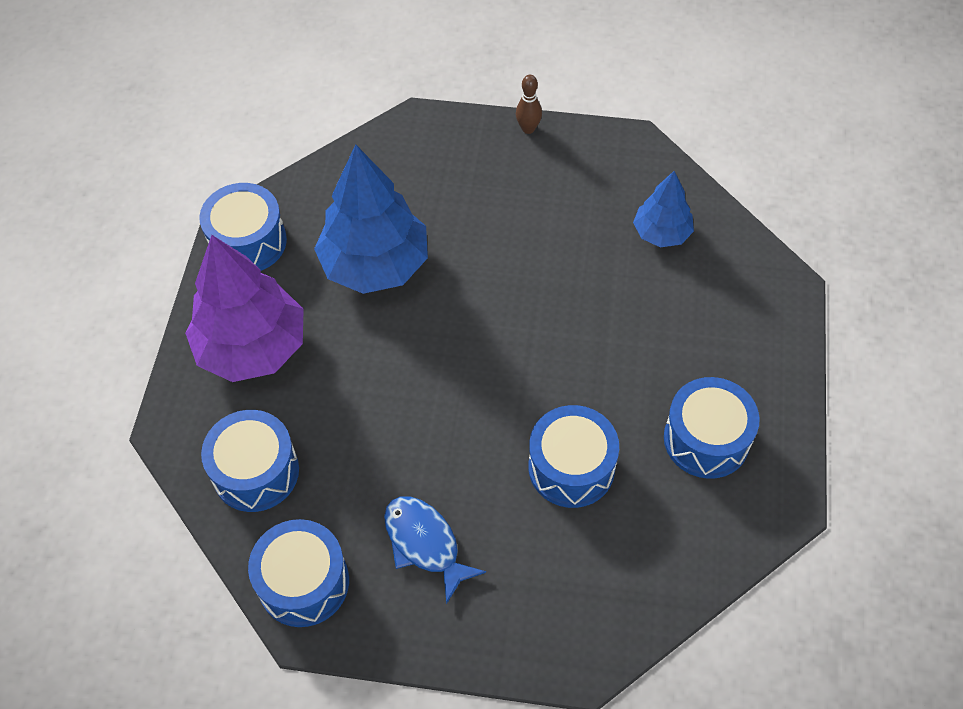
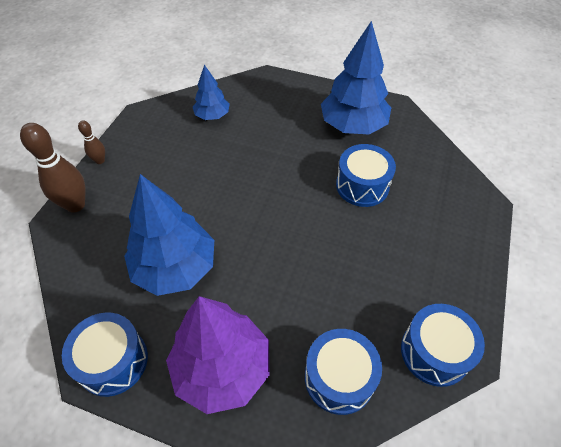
camera: 80 degrees left, 5 degrees down
(425, 544) = (408, 270): blue fish -> none
(447, 131) = (75, 205): none -> brown bowling pin
(706, 439) = (353, 126): blue drum -> blue tree

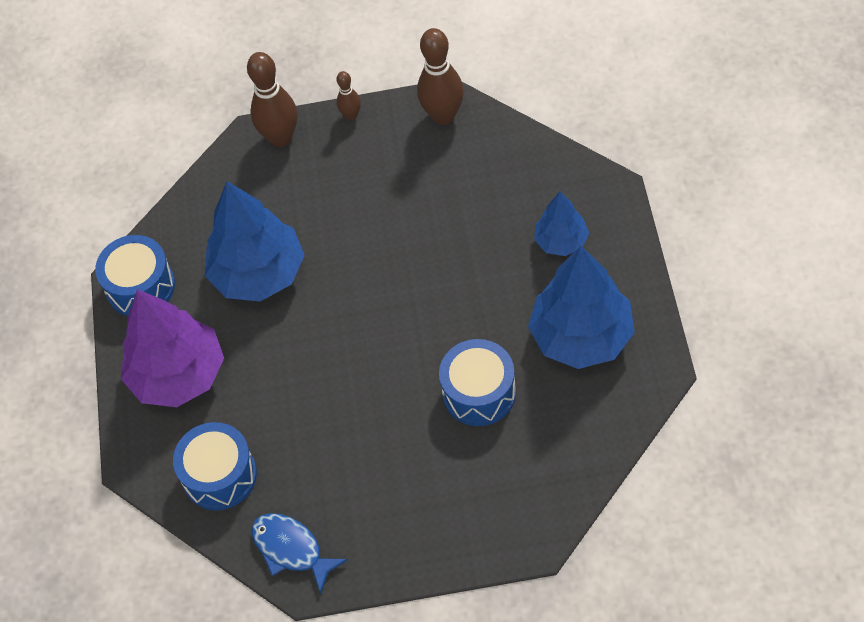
camera: 70 degrees right, 5 degrees up
(148, 119) = (443, 116): none -> brown bowling pin
(212, 116) = (494, 175): blue tree -> blue tree (561, 241)
(434, 352) = (291, 549): blue drum -> blue fish

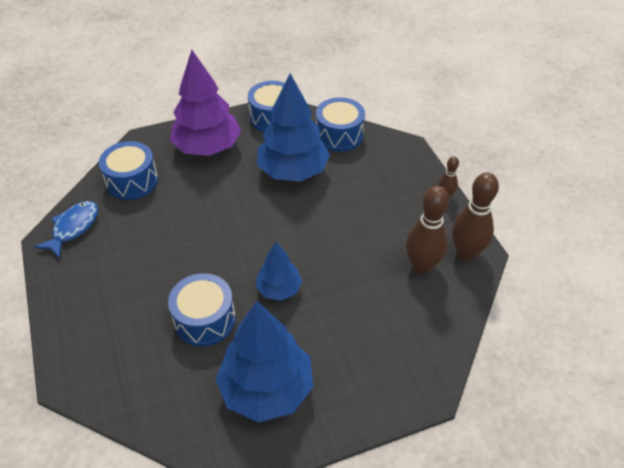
camera: 70 degrees right, 10 degrees down
(205, 210) = (339, 135): none -> blue drum
(280, 138) = (411, 161): brown bowling pin -> brown bowling pin (422, 266)
(561, 241) = (363, 358): blue tree -> blue tree (279, 289)

